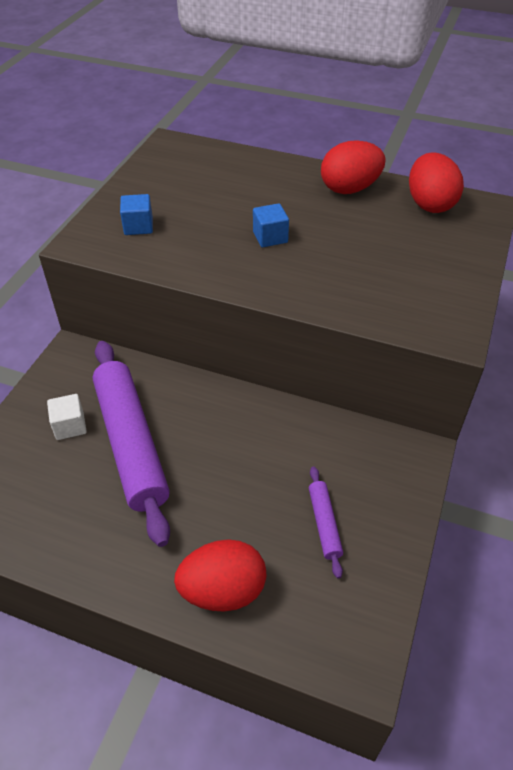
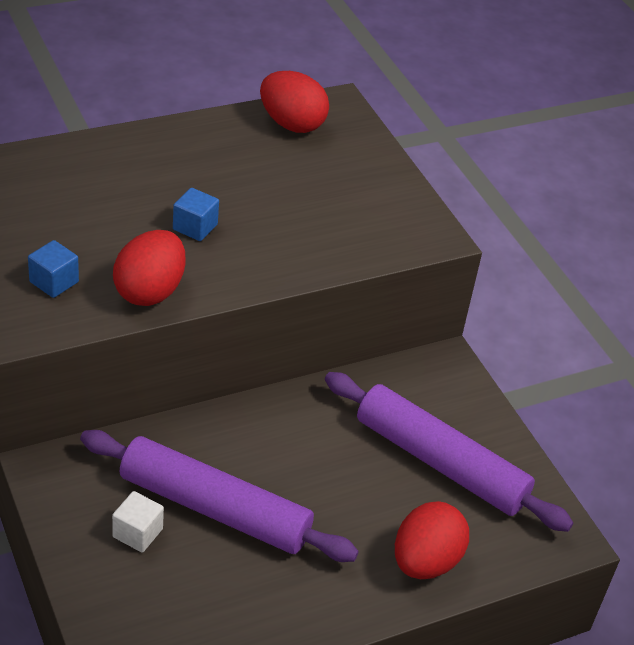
camera: 50 degrees left, 5 degrees down
(324, 523) = (440, 462): purple rolling pin -> purple rolling pin, size x2.28
(349, 189) = (205, 141): red egg -> red egg (150, 291)

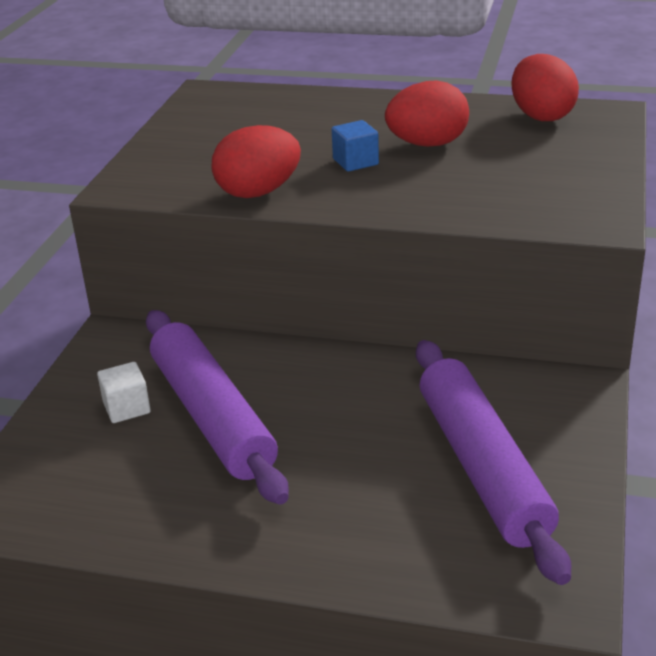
camera: 45 degrees right, 10 degrees down
(54, 282) = (189, 167): blue cube -> none
(425, 562) = (368, 547): red egg -> red egg (427, 144)

